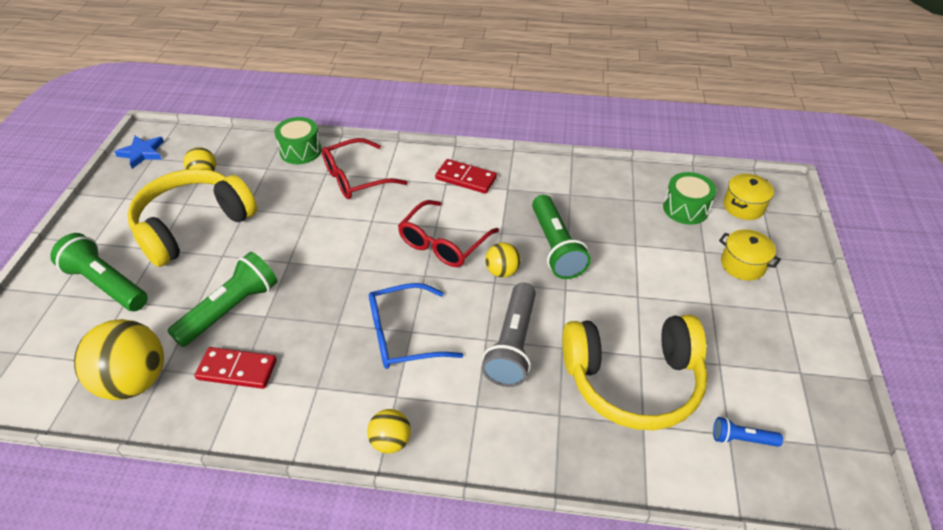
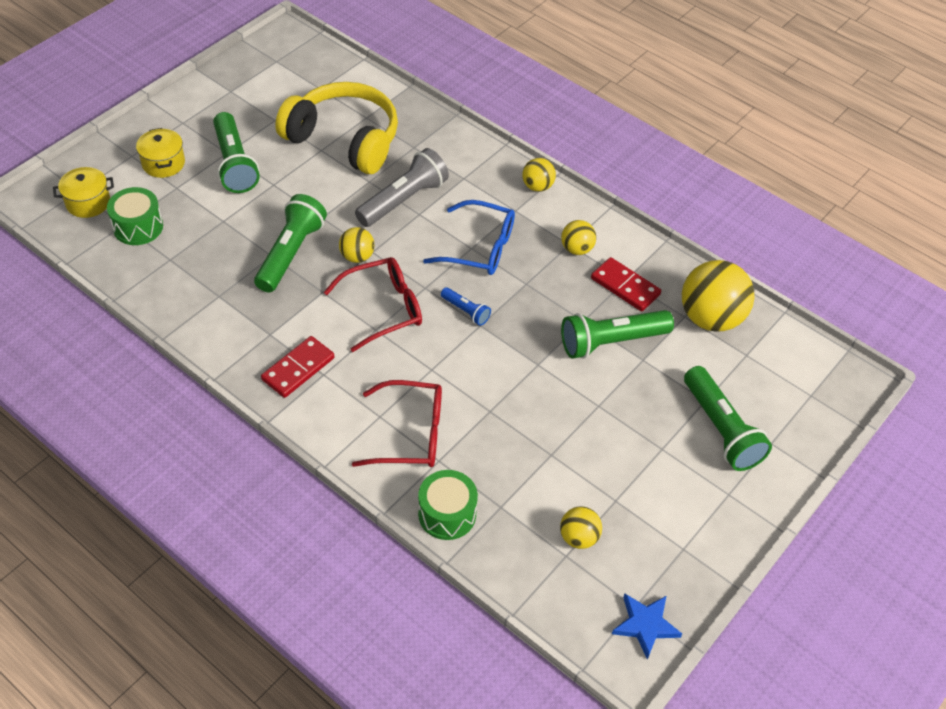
camera: 150 degrees left, 5 degrees up
(193, 226) = (615, 460): yellow headphones -> none
(306, 385) = (576, 249): none -> yellow ball
(466, 178) = (298, 369): red domino -> red domino turned 75 degrees clockwise
(691, 296) = (234, 164): none -> green flashlight
(741, 439) = (316, 83): blue flashlight -> blue flashlight (466, 311)

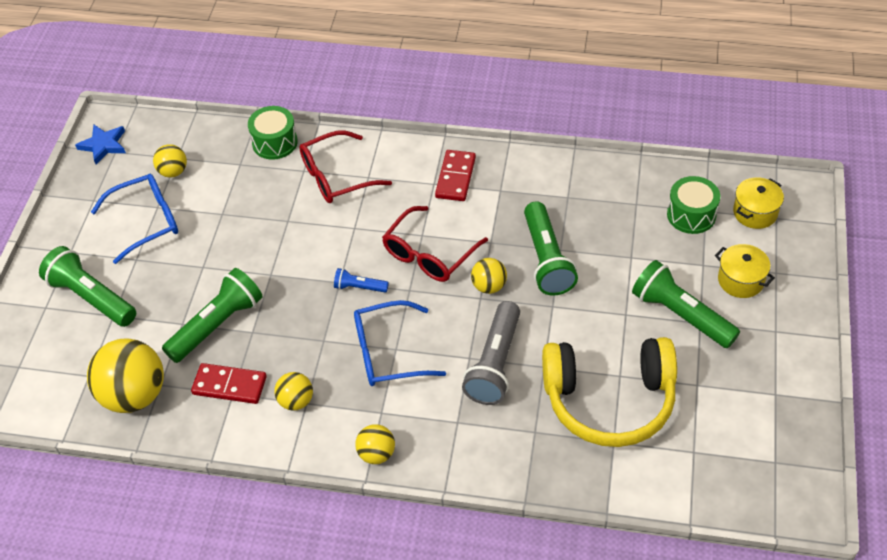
camera: 155 degrees right, 0 degrees up
(634, 487) = (146, 221): none -> blue glasses

